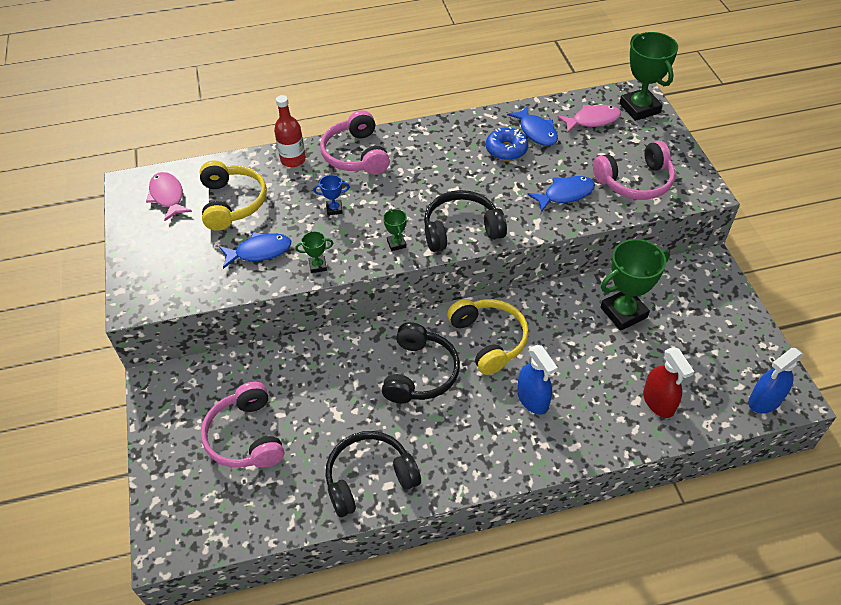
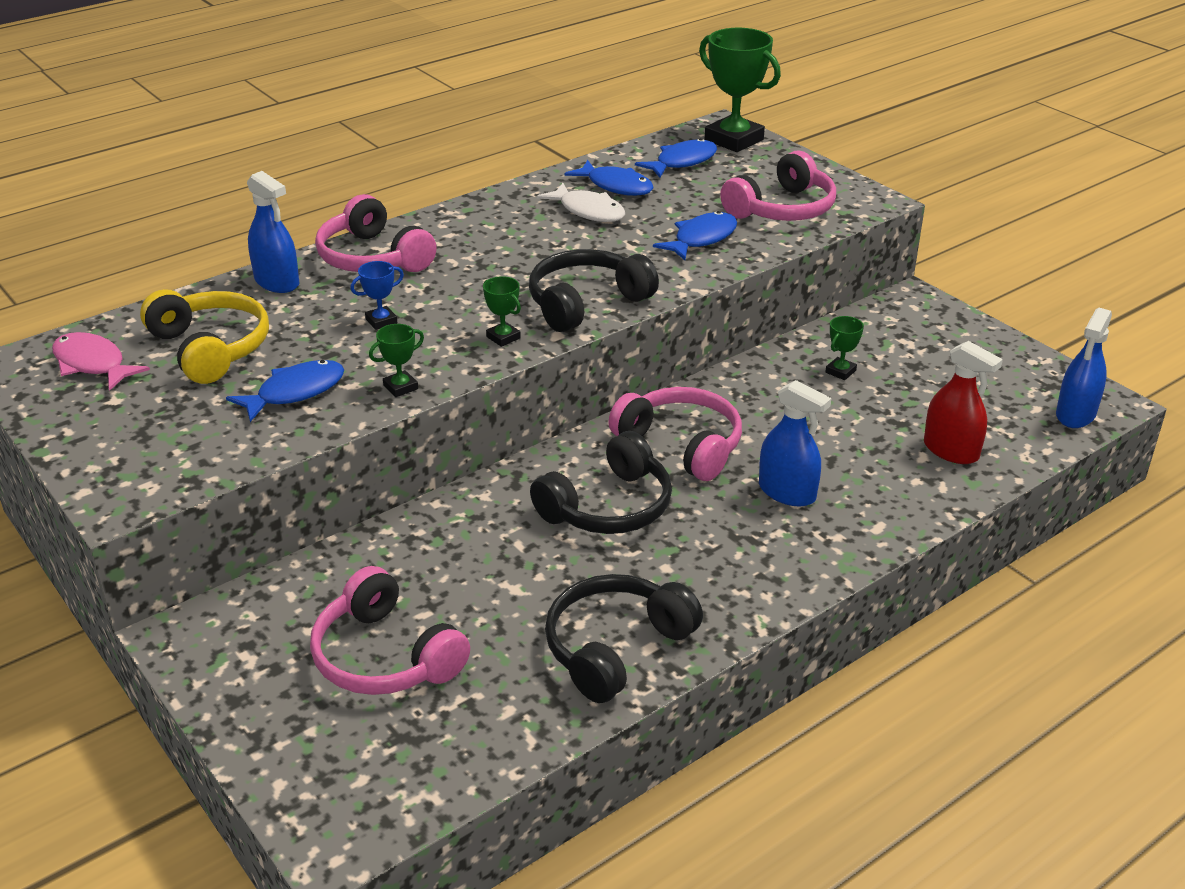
camera: 25 degrees left, 15 degrees down
(293, 160) = (277, 282): red bottle -> blue spray bottle
(420, 373) = (608, 506): black headphones -> black headphones turned 60 degrees clockwise
(489, 340) = (681, 445): yellow headphones -> pink headphones
(506, 149) = (588, 211): blue donut -> white fish
(592, 120) = (682, 162): pink fish -> blue fish
(623, 312) = (840, 371): green trophy -> green trophy, size x0.46

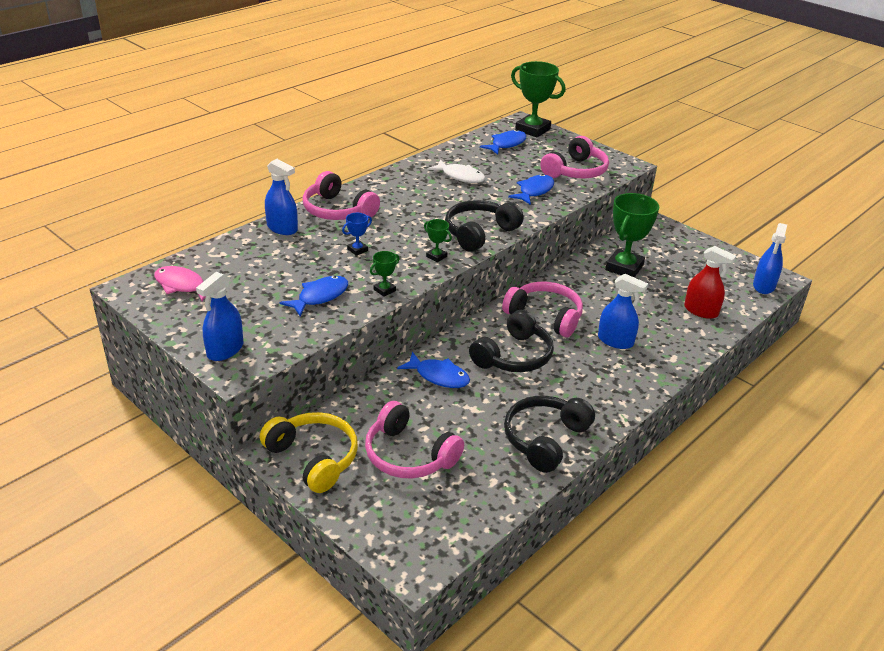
camera: 10 degrees left, 0 degrees up
(119, 468) = (225, 350): none -> blue spray bottle
(210, 348) = (255, 272): yellow headphones -> yellow headphones (313, 458)
(616, 186) = (471, 160): blue fish -> blue fish (438, 376)
(840, 371) = (624, 268): green trophy -> green trophy, size x2.19

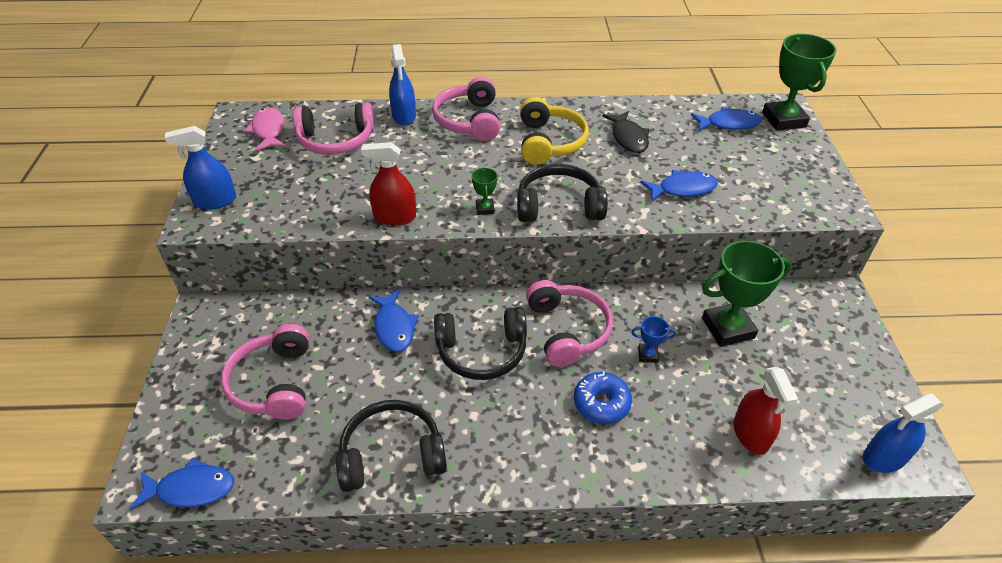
camera: 45 degrees right, 10 degrees up
(313, 458) = (214, 334): yellow headphones -> yellow headphones (549, 142)
(320, 297) = (340, 194): blue fish -> blue fish (191, 489)
(357, 250) = (430, 166): blue trophy -> blue trophy (647, 355)
(384, 290) = (395, 217): green trophy -> red spray bottle
(460, 176) = (628, 138): white fish -> black fish
(575, 171) = (765, 188): pink headphones -> pink headphones (336, 140)
(615, 341) = (601, 403): blue spray bottle -> blue donut

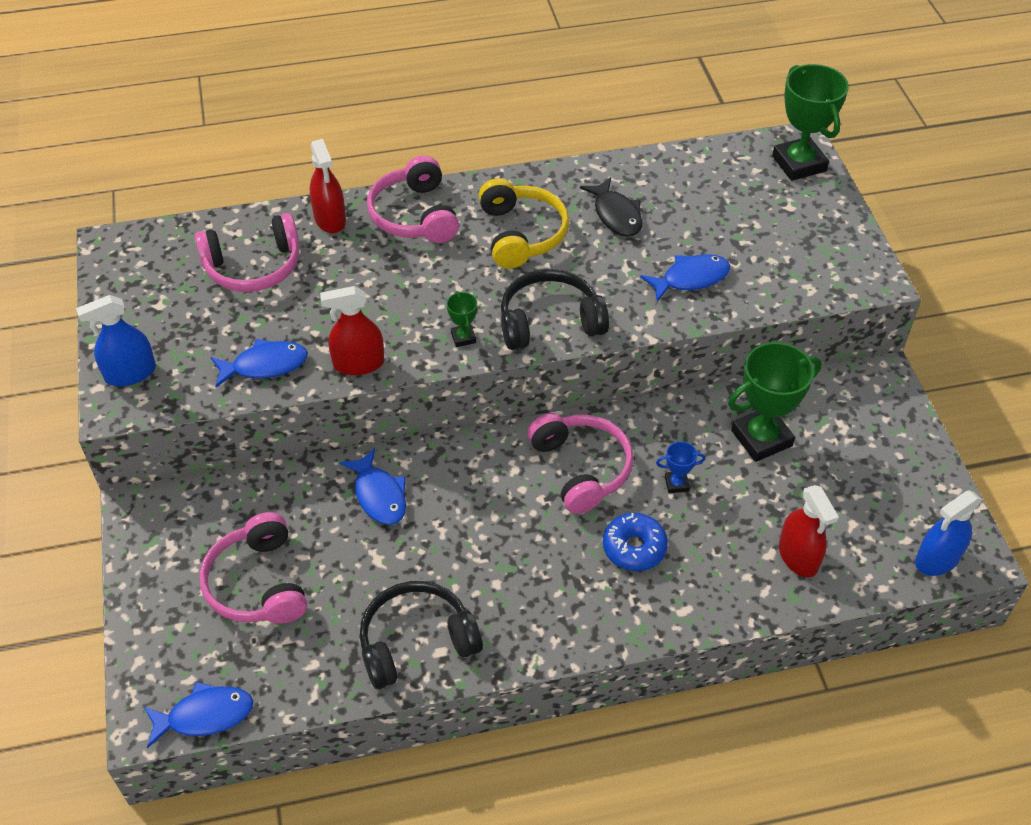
camera: 10 degrees left, 5 degrees up
(269, 130) = (162, 263): pink fish -> none
(404, 116) = (330, 219): blue spray bottle -> red spray bottle
(482, 351) = (488, 509): black headphones -> none
(729, 124) = (734, 178): blue fish -> blue fish (265, 365)

